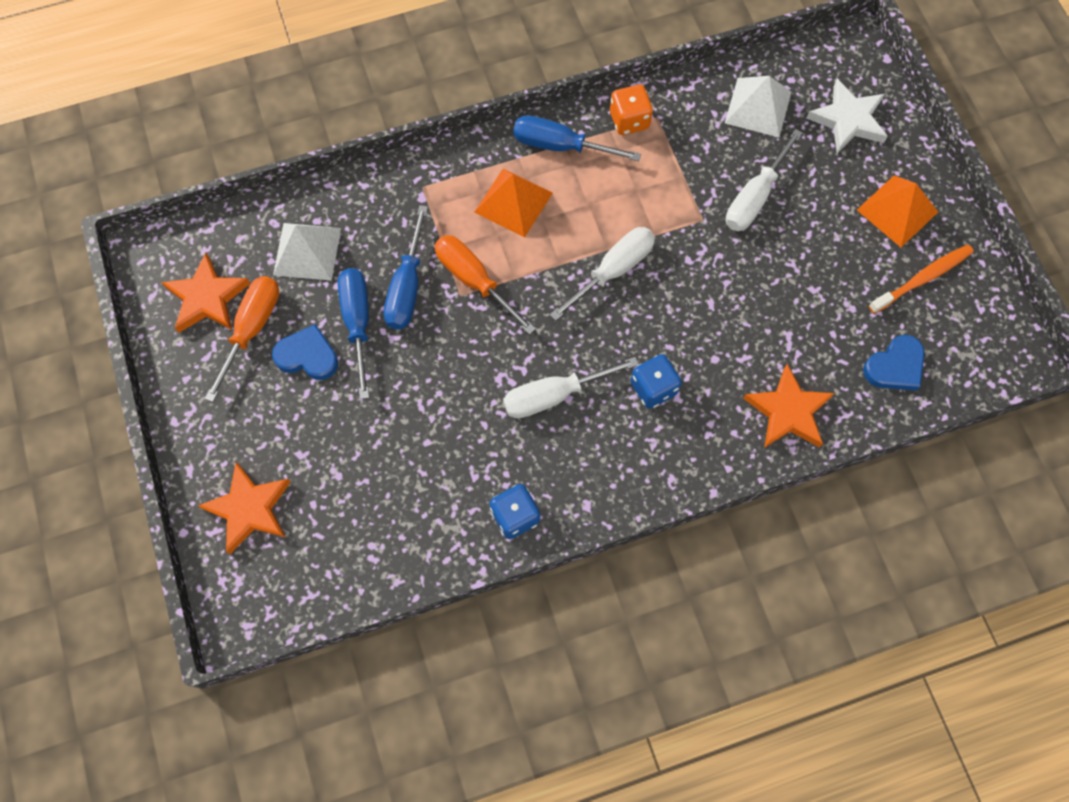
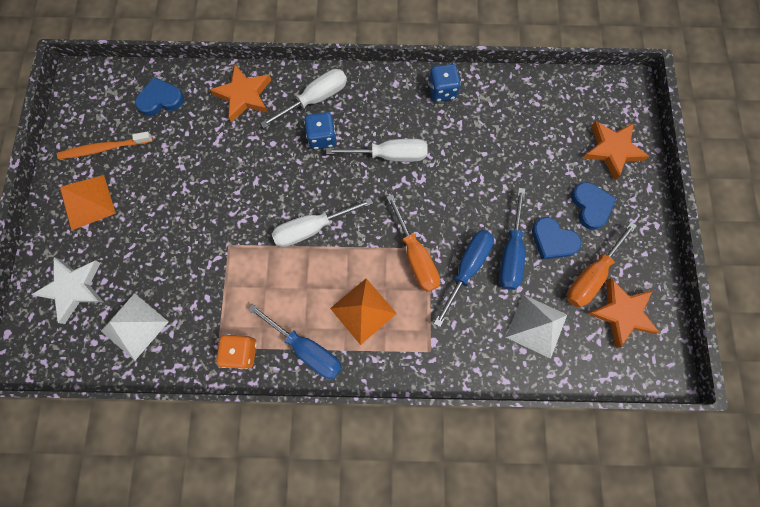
camera: 160 degrees left, 5 degrees up
(266, 417) = (590, 206): none -> blue heart
(755, 197) = (181, 249): white screwdriver -> white screwdriver (315, 99)

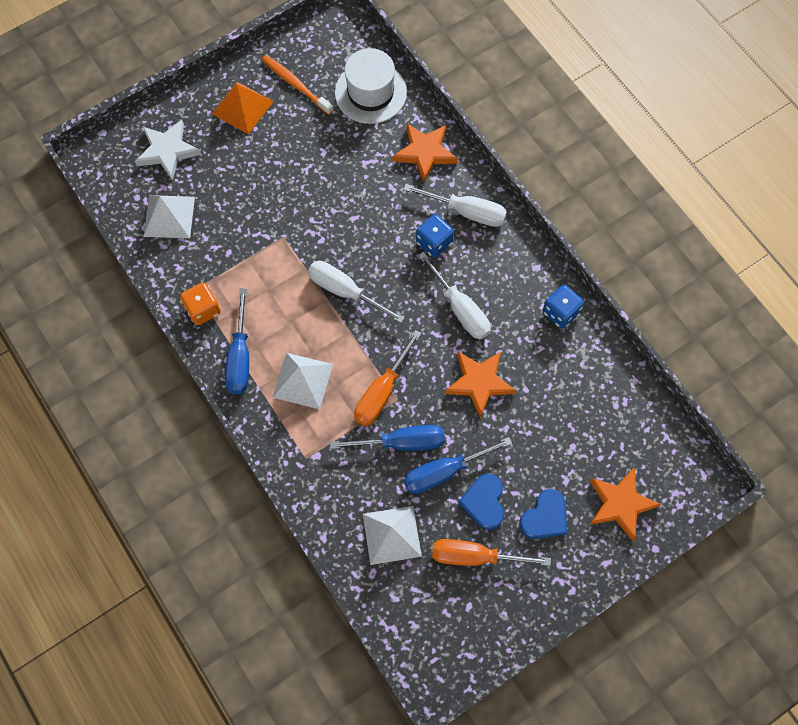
camera: 55 degrees right, 5 degrees down
(161, 99) = (370, 92): blue heart -> white hat
(363, 311) = (303, 380): orange pyramid -> white pyramid
(621, 313) = (458, 605): orange star -> orange star (479, 383)

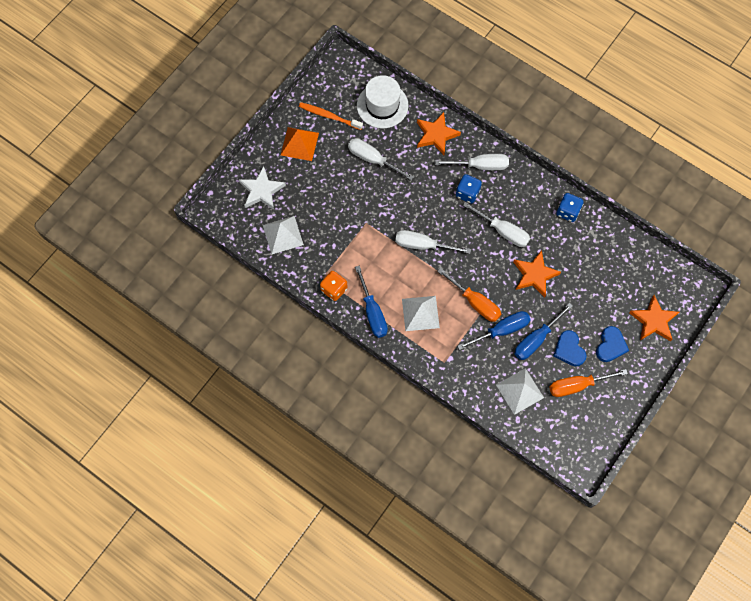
camera: 20 degrees left, 0 degrees up
(328, 158) = (373, 159): none -> white screwdriver
(382, 391) = (475, 302): orange screwdriver -> orange screwdriver turned 60 degrees counterclockwise

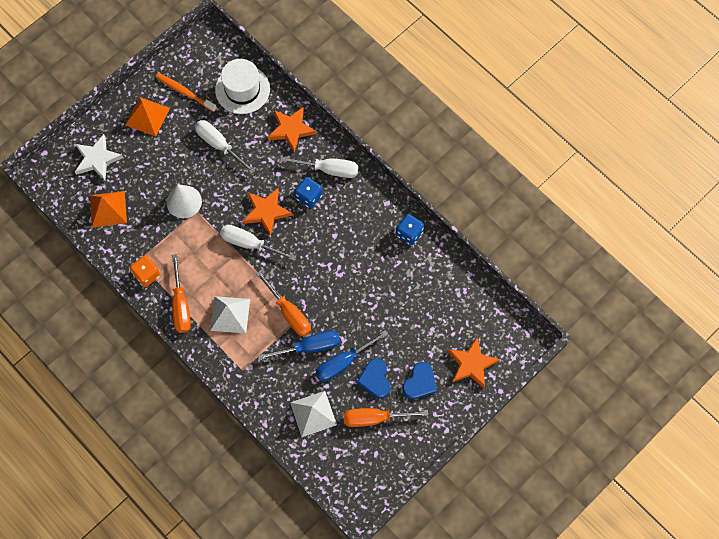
camera: 10 degrees right, 0 degrees up
(282, 235) = (108, 209): white pyramid -> orange pyramid
(352, 216) = (184, 201): none -> white cone
(372, 312) = (181, 305): blue screwdriver -> orange screwdriver
(502, 231) = (336, 242): white screwdriver -> none
(534, 275) = (358, 294): orange star -> orange star (266, 212)

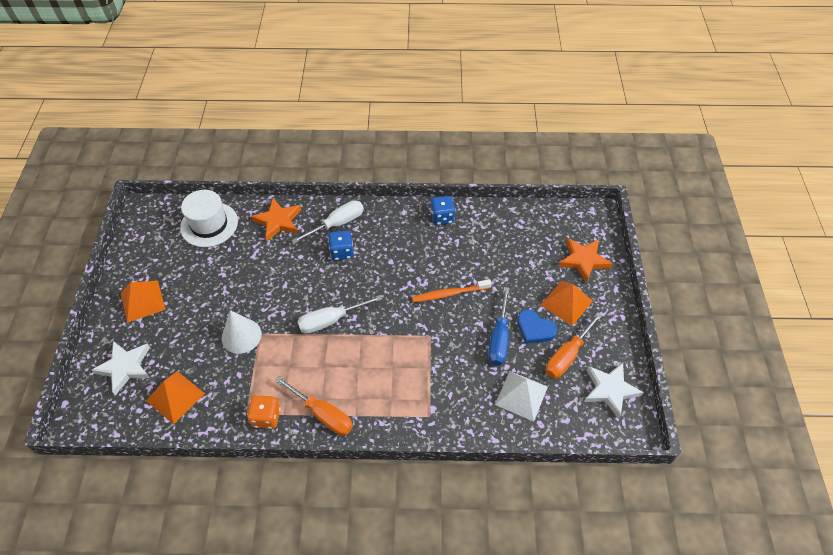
camera: 45 degrees left, 15 degrees down
(184, 92) = (160, 261): orange toothbrush -> orange toothbrush (449, 294)
(219, 145) = (229, 274): white screwdriver -> none
(230, 314) = (372, 384): white pyramid -> none
(266, 212) = (320, 288): orange star -> none
(289, 313) = (418, 341): orange screwdriver -> none
(309, 347) = (461, 351): blue screwdriver -> none
(374, 467) = (610, 390): none -> white star
(419, 382) = (566, 302): blue heart -> orange pyramid

